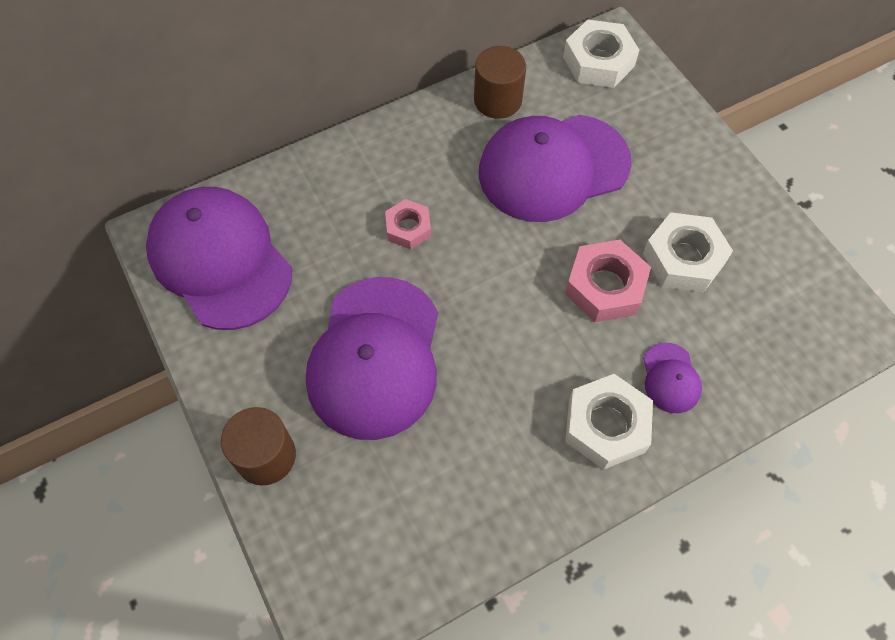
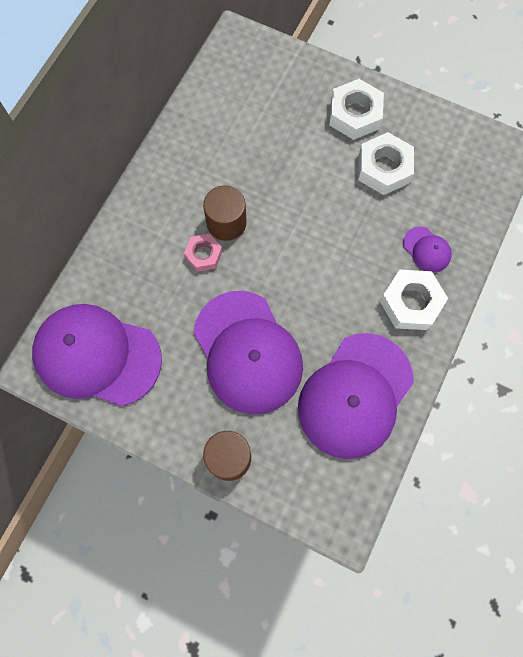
camera: 35 degrees left, 10 degrees up
(497, 100) = (194, 128): brown cylinder -> brown cylinder (226, 223)
(553, 167) = (264, 155): purple cap -> purple cap (355, 395)
(598, 61) = (240, 61): white nut -> white nut (355, 114)
(605, 286) = (351, 216): pink nut -> none

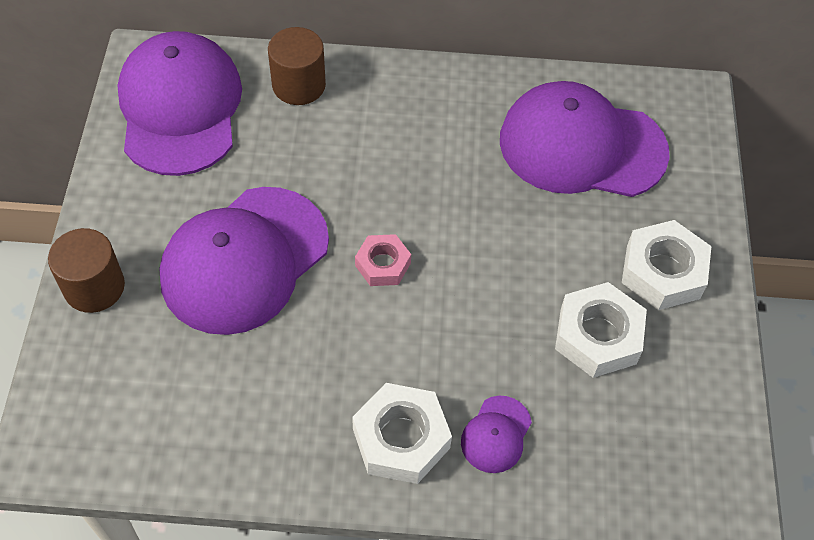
camera: 65 degrees right, 15 degrees down
(203, 254) = (359, 167): pink nut -> pink nut (383, 264)
(226, 223) = (415, 176): brown cylinder -> brown cylinder (299, 85)
(355, 395) = (231, 408): purple cap -> purple cap (582, 146)

